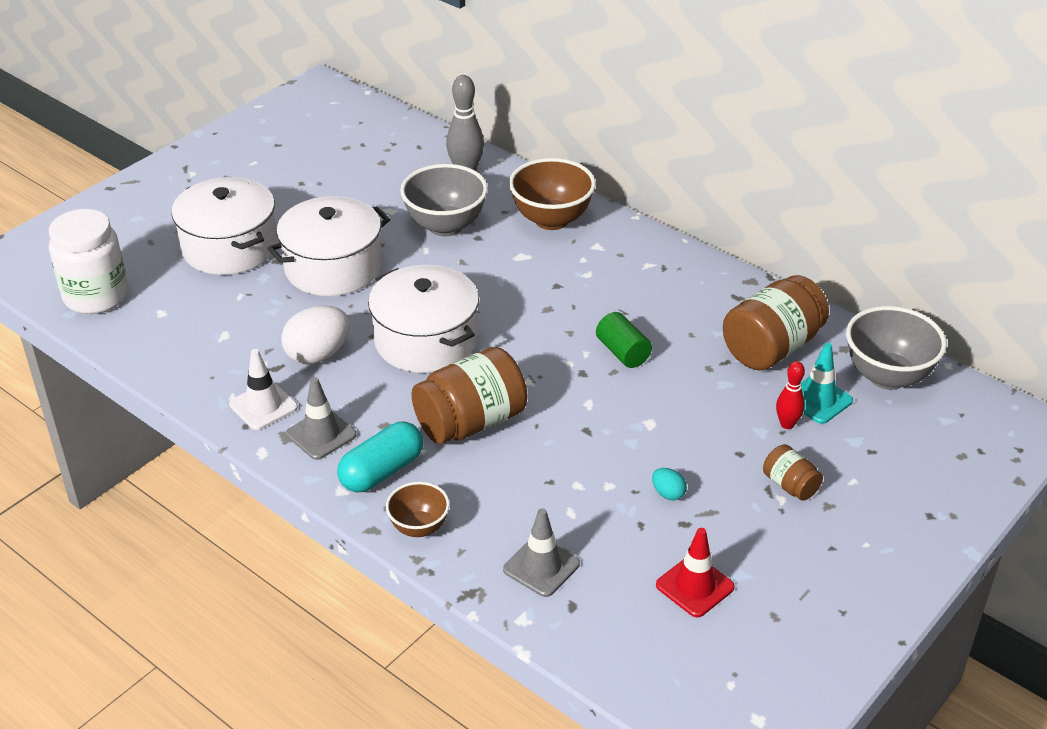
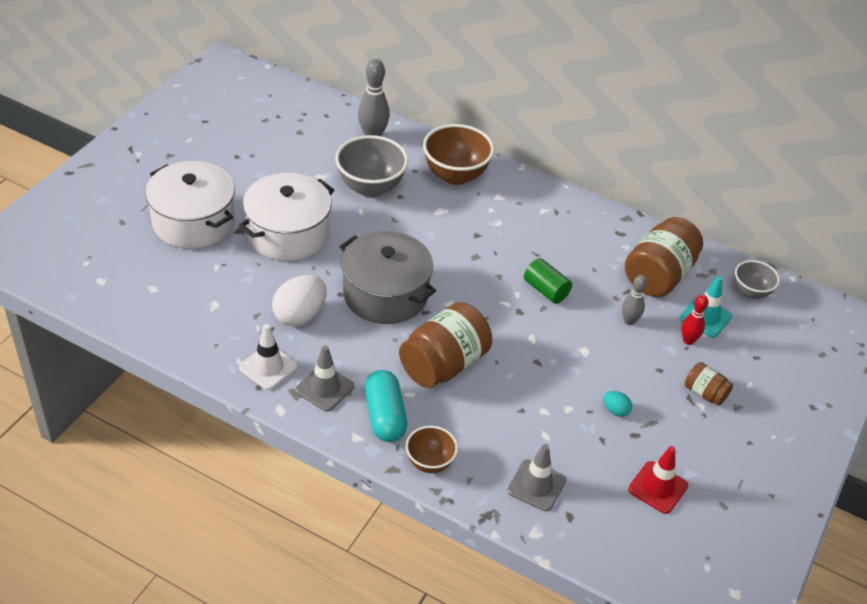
camera: 15 degrees left, 5 degrees up
(96, 296) = (90, 278): white jar -> none
(382, 471) = (385, 416): turquoise capsule -> turquoise capsule turned 45 degrees counterclockwise
(425, 340) = (385, 294): white pot -> grey pot
(717, 395) = (629, 321): none -> grey bowling pin
(887, 376) = (751, 292): grey bowl -> grey bowl, size x0.58

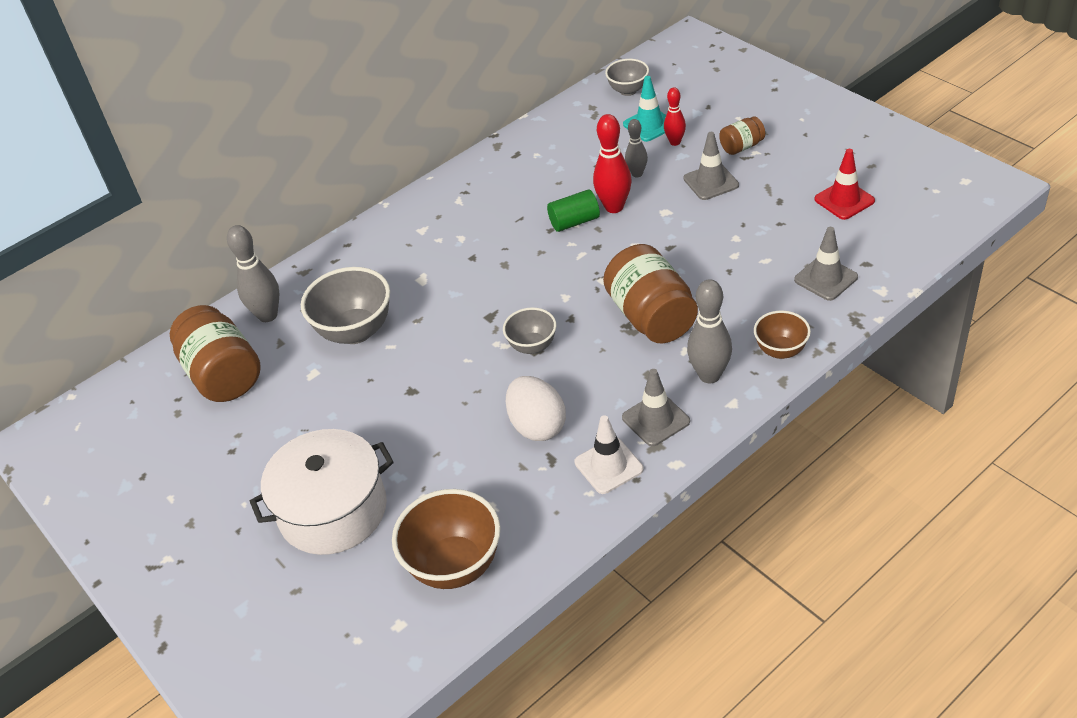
camera: 60 degrees left, 0 degrees up
(288, 233) = (398, 418): white pot -> none
(385, 294) = (532, 346): grey pot -> grey bowl
(385, 416) = (709, 375): turquoise capsule -> grey bowling pin
(455, 175) = (371, 257): brown bowl -> brown bowl (455, 565)
(576, 313) = (614, 207): none -> red bowling pin
(615, 410) = (747, 207): turquoise egg -> none
(640, 377) = (711, 182): none -> grey traffic cone
(658, 275) = (584, 142): brown jar -> brown jar (223, 375)

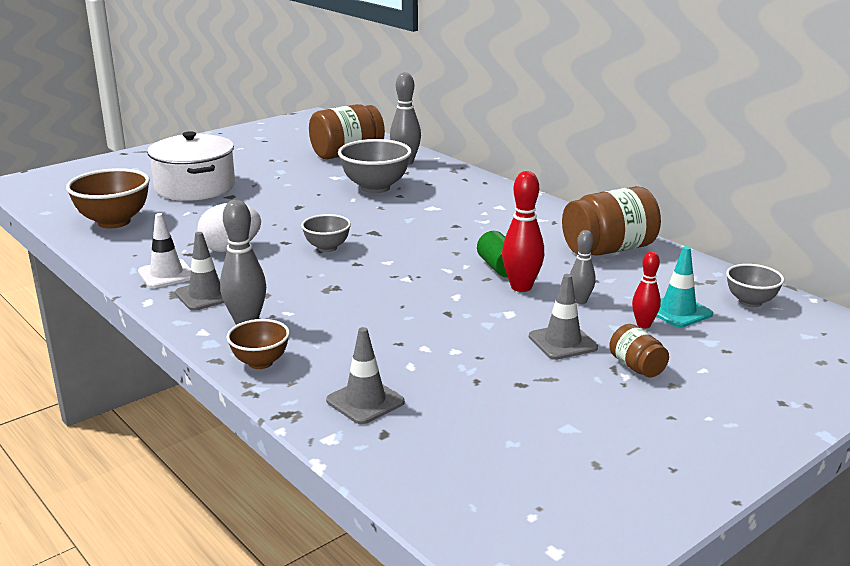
camera: 85 degrees right, 20 degrees down
(651, 317) = (342, 299): brown jar -> brown jar (608, 249)
(844, 200) = (516, 432): red traffic cone -> none

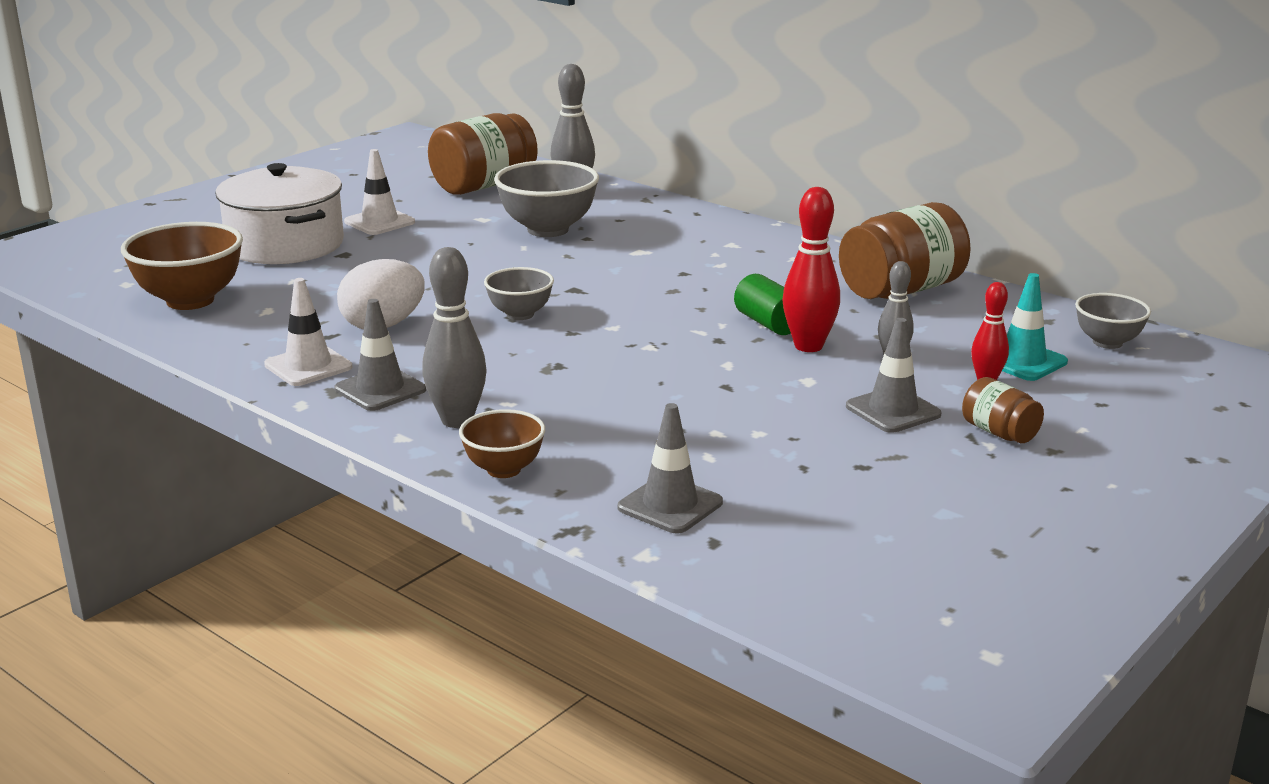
camera: 10 degrees left, 0 degrees up
(265, 175) = (379, 222): none -> white traffic cone

